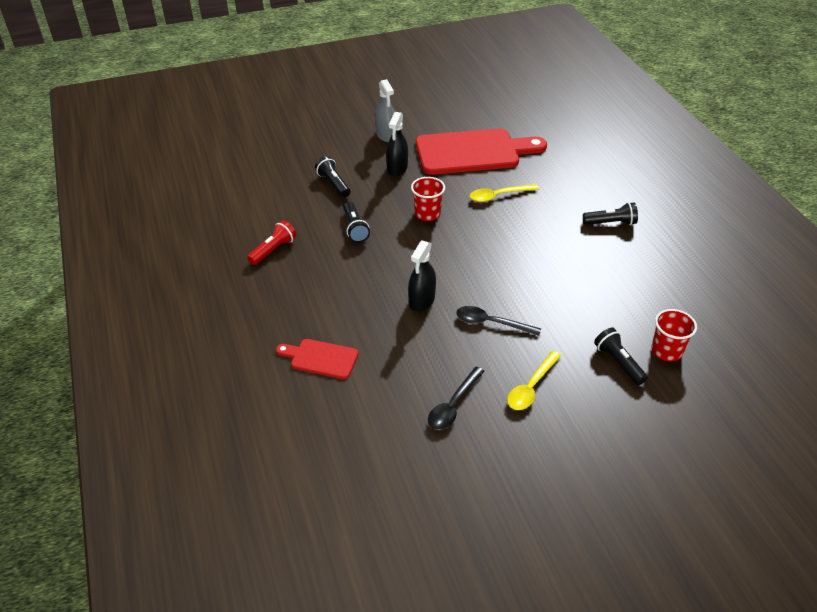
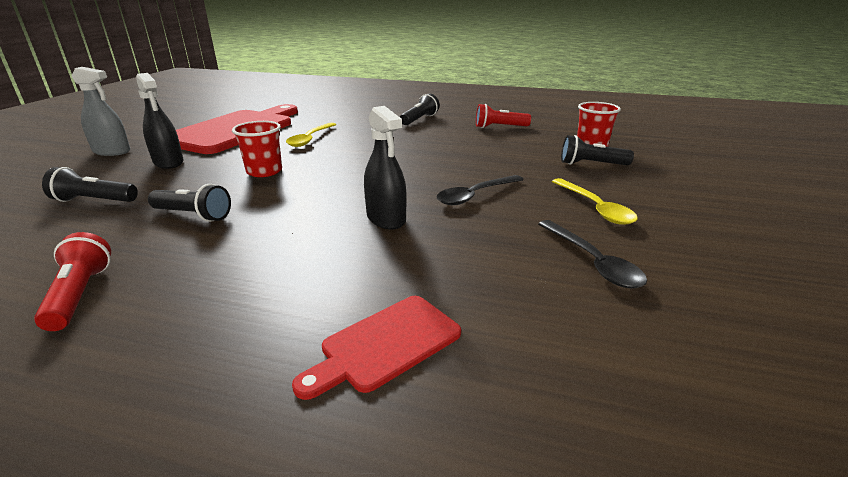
camera: 55 degrees left, 15 degrees down
(650, 277) = (499, 127): none -> red flashlight

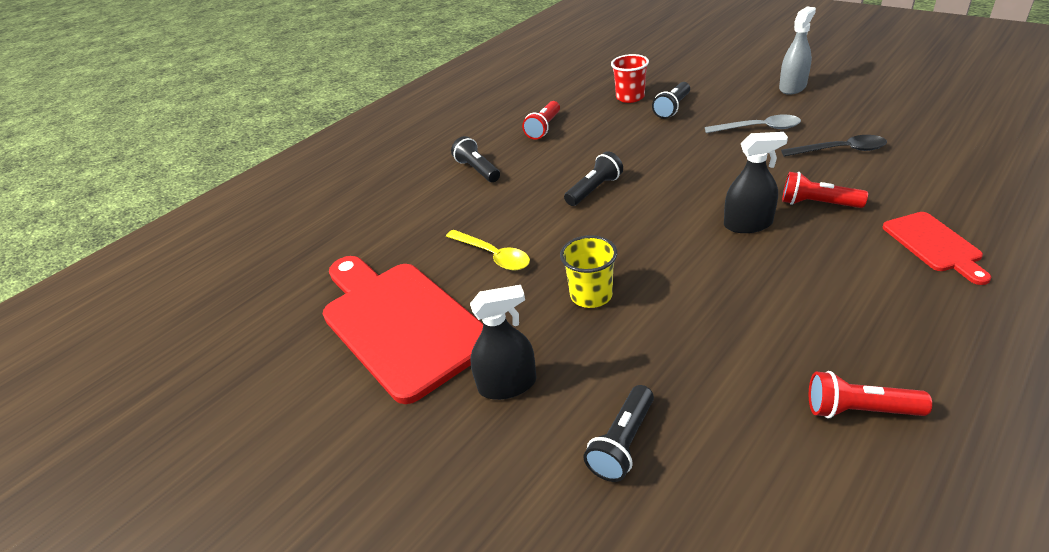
camera: 60 degrees left, 10 degrees up
(112, 151) = (410, 460): grey spray bottle -> grey spray bottle (792, 87)
(193, 215) = (700, 347): black flashlight -> black flashlight (594, 189)
(264, 171) = (591, 295): red cup -> yellow cup
(446, 253) = (817, 204): none -> red flashlight
(475, 195) = (715, 173): black spoon -> none
(595, 208) = (758, 128): yellow spoon -> grey spoon

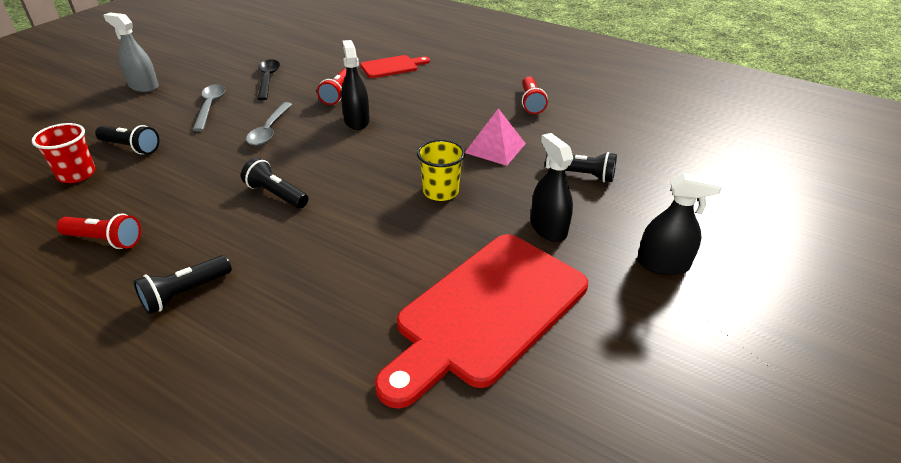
camera: 105 degrees left, 0 degrees up
(413, 492) = (662, 264): none -> black spray bottle
(493, 255) = (379, 256): yellow spoon -> none
(694, 350) = (495, 148): none -> pink pyramid
(715, 169) = (269, 130): none -> grey spoon

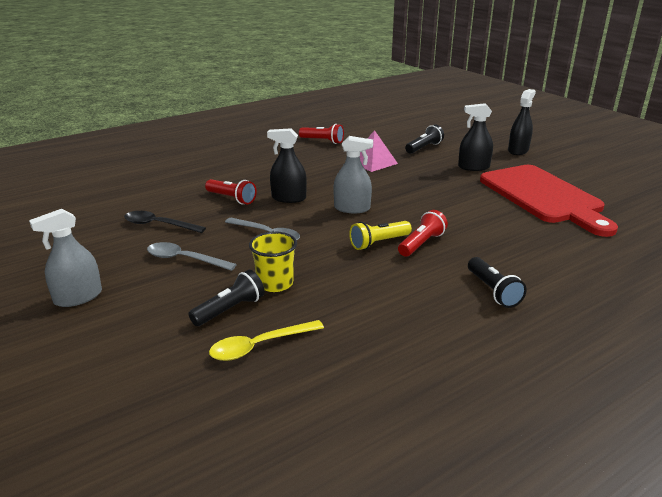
camera: 65 degrees left, 10 degrees down
(76, 174) = (259, 346): red cup -> yellow spoon
(105, 240) = (400, 328): red flashlight -> red flashlight (421, 243)
(276, 195) = (379, 243): black flashlight -> yellow flashlight
(353, 161) = (352, 208): none -> grey spray bottle
(392, 67) = (206, 171): red cutting board -> none
(440, 191) = (415, 187): yellow cup -> yellow cup (275, 283)

